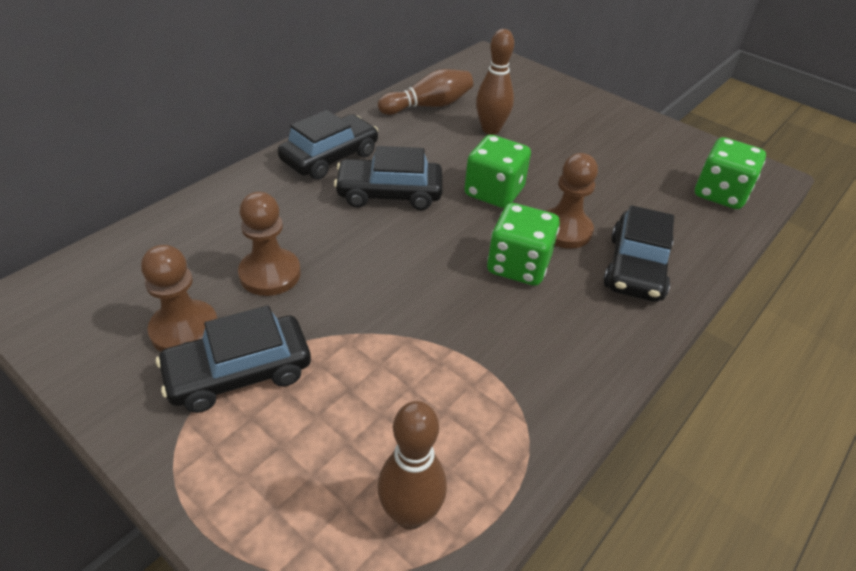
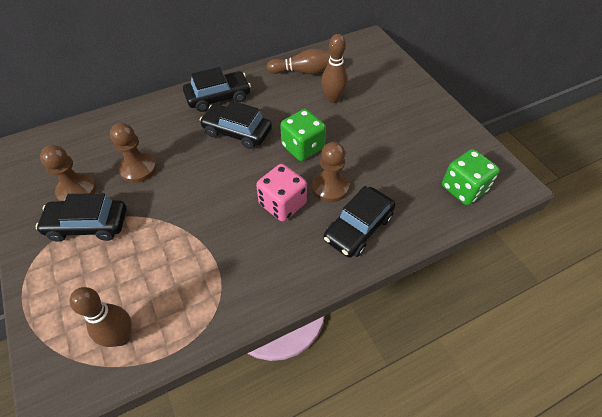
camera: 25 degrees right, 10 degrees up
(518, 265) = (282, 204): green dice -> pink dice

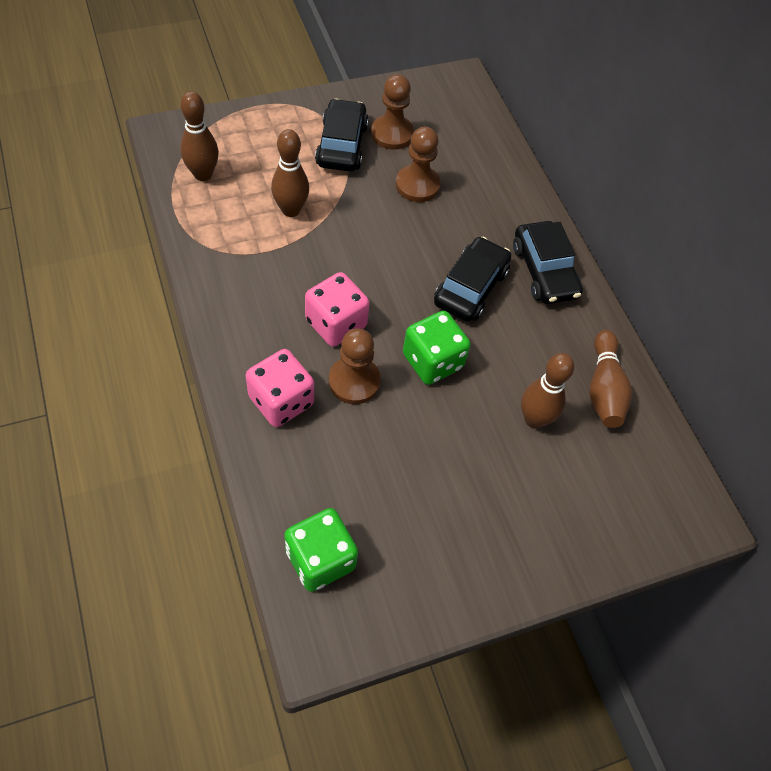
camera: 90 degrees right, 5 degrees up
(167, 252) = (290, 210): none -> brown bowling pin
(358, 228) = (281, 401): black car -> pink dice

